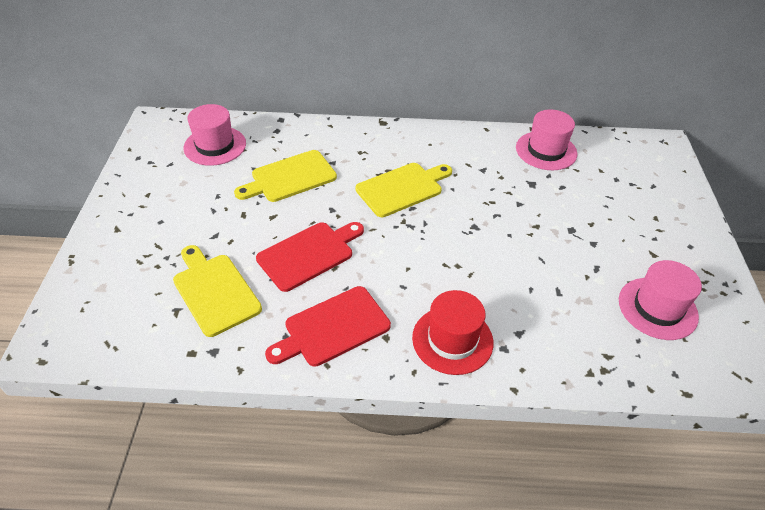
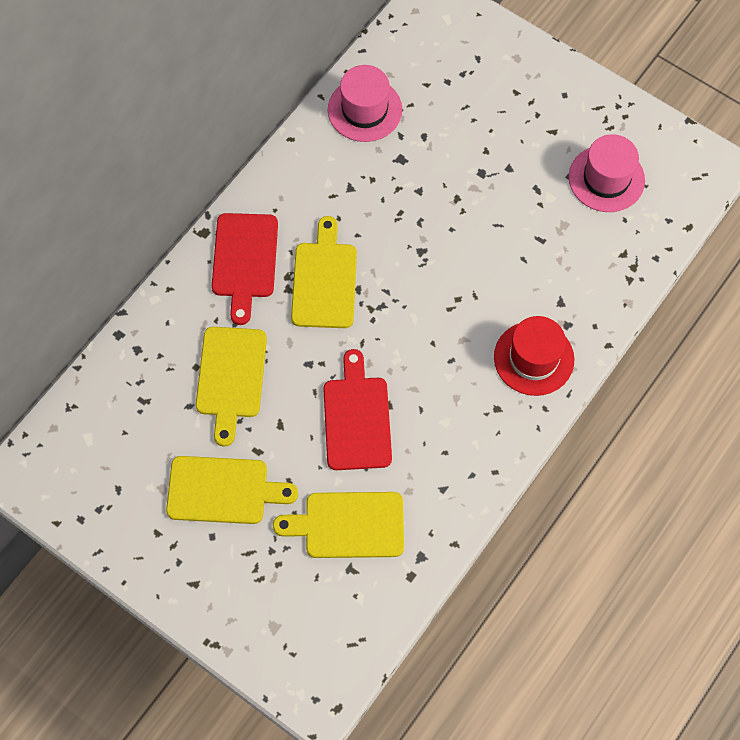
camera: 55 degrees left, 20 degrees up
(200, 211) = (223, 490): none -> yellow cutting board
(215, 146) = (118, 428): pink hat -> none
(332, 328) = (459, 446): red cutting board -> red cutting board (244, 261)

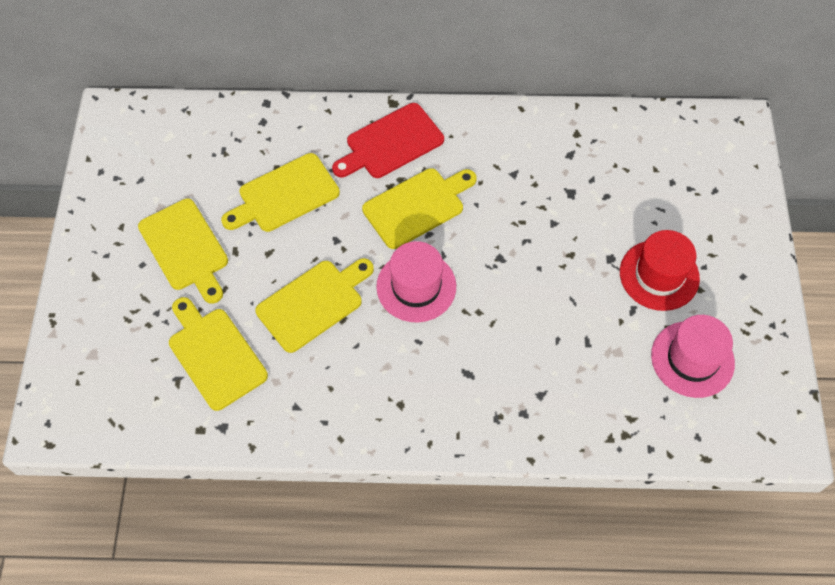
camera: 55 degrees right, 5 degrees down
(357, 418) = (314, 303): red cutting board -> yellow cutting board
(364, 110) = (592, 141): pink hat -> pink hat (416, 286)
(533, 358) = (470, 405): red hat -> red hat (659, 275)

